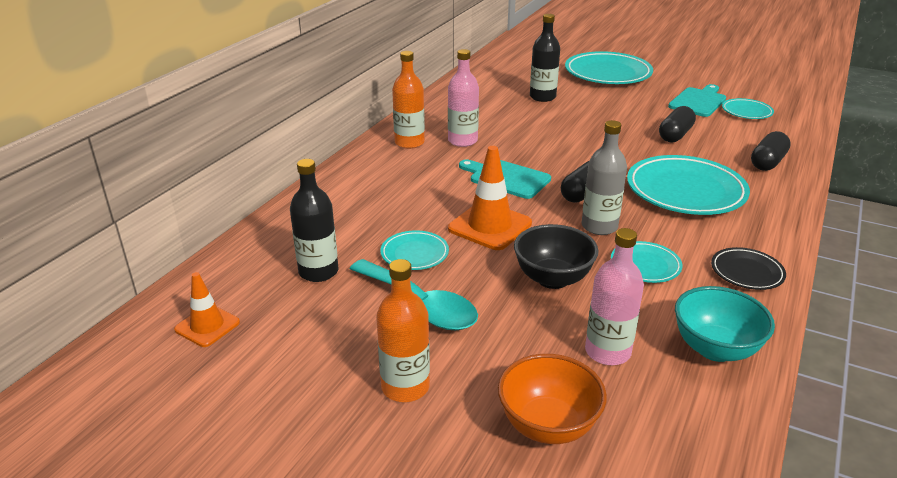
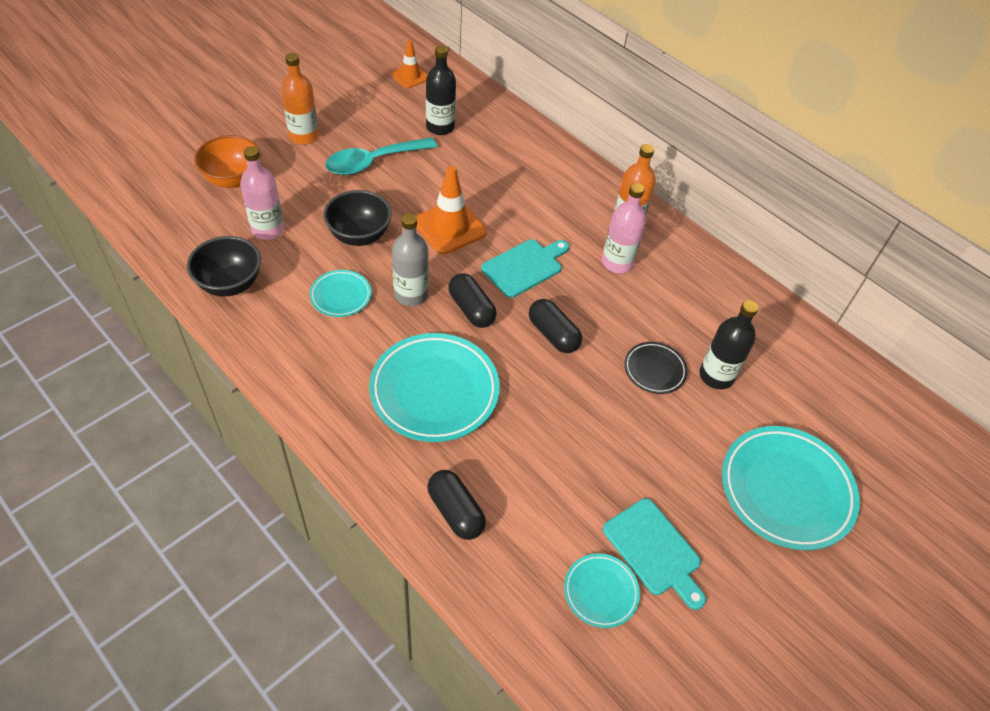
camera: 105 degrees right, 20 degrees up
(414, 254) = (434, 176): turquoise plate -> none
(675, 135) = (561, 458): black capsule -> black capsule (553, 334)
(715, 349) = (230, 284): turquoise bowl -> black bowl
(746, 272) = (291, 356): black plate -> black plate (654, 370)

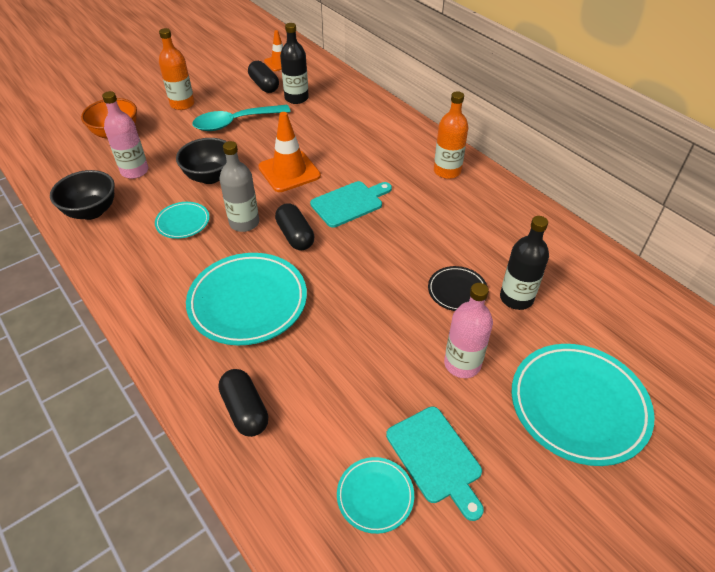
camera: 10 degrees right, 5 degrees down
(553, 334) = (366, 258): black capsule -> black capsule (264, 85)
(617, 262) = (433, 201): pink bottle -> pink bottle (462, 364)

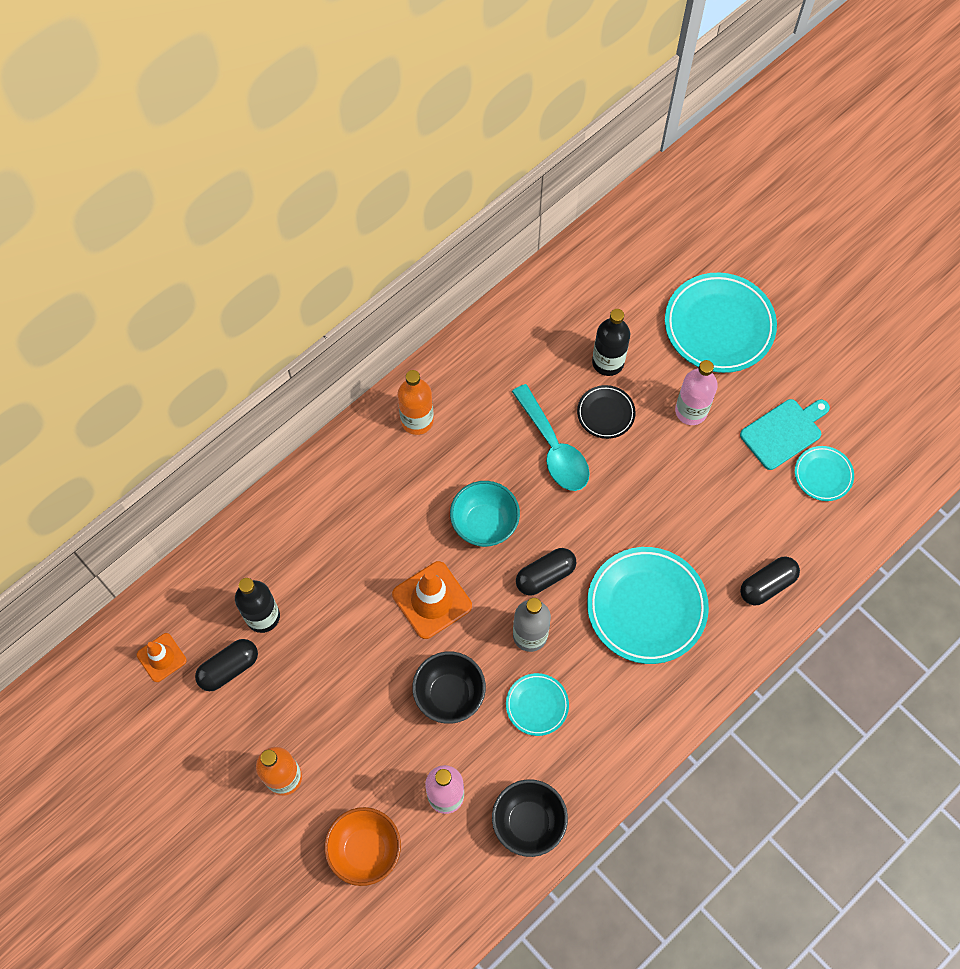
camera: 95 degrees left, 20 degrees up
(235, 123) = (329, 690): turquoise spoon -> turquoise spoon (554, 448)
(349, 203) = (484, 524): turquoise cutting board -> turquoise bowl

